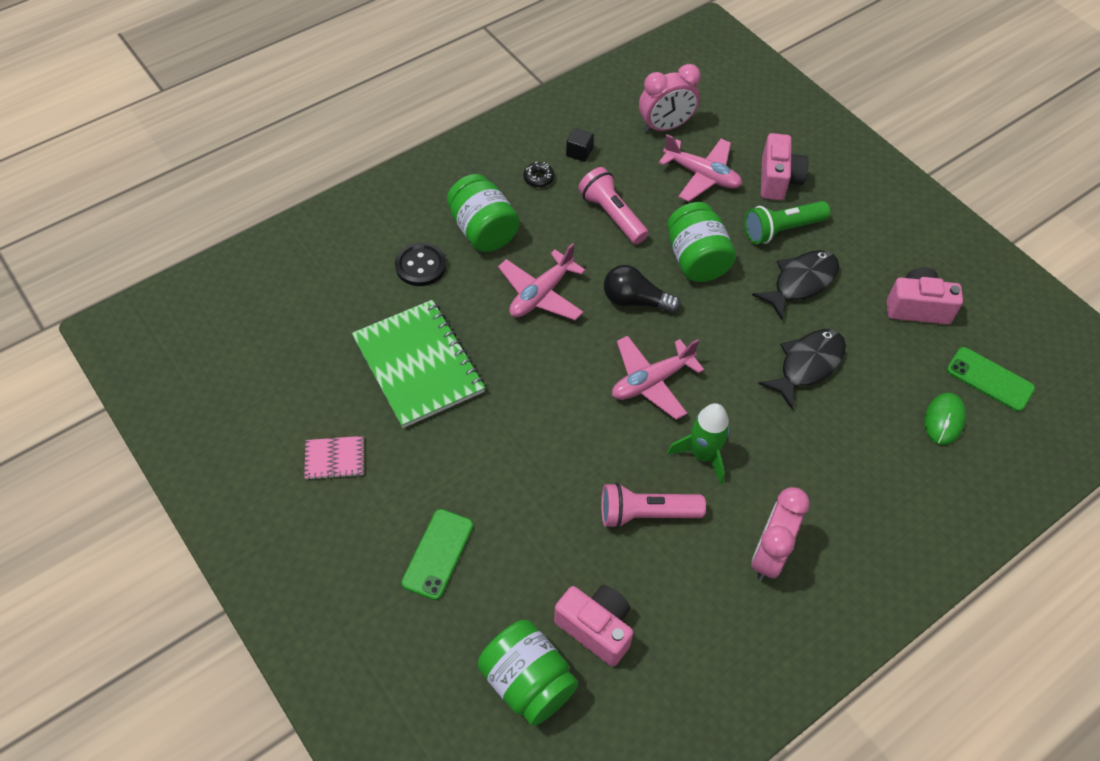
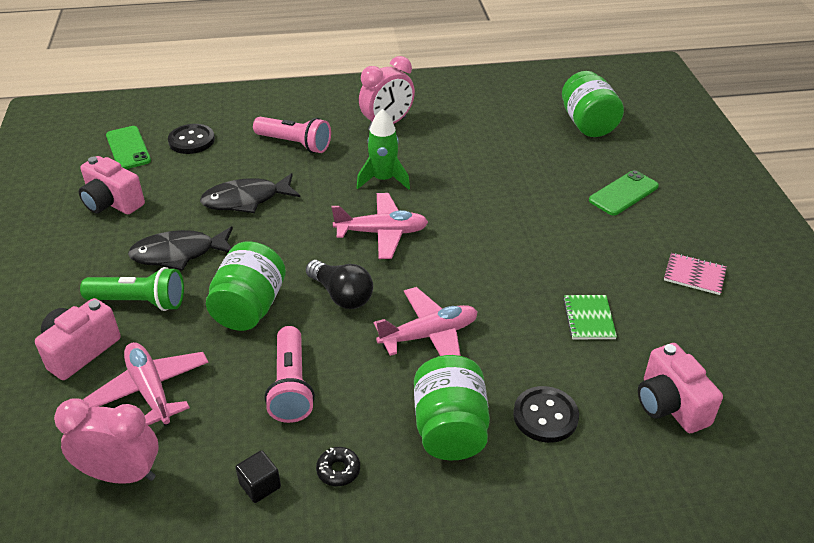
camera: 150 degrees left, 15 degrees down
(418, 365) = (589, 318): green notebook -> green notebook, size x0.45
(596, 628) = (528, 130): pink camera -> pink camera (670, 405)
(646, 514) = (453, 165): pink flashlight -> pink flashlight (295, 144)
(944, 420) = (191, 140): green mouse -> black button

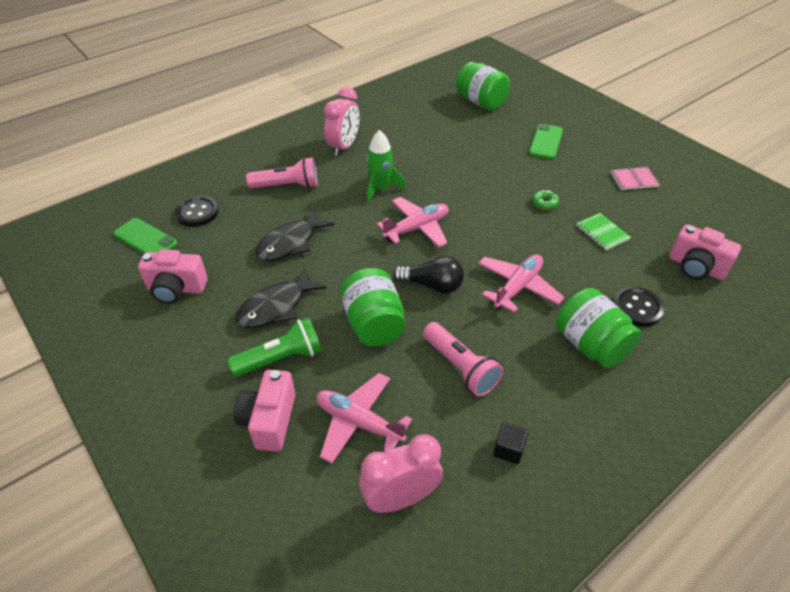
camera: 30 degrees left, 5 degrees up
(338, 470) = (549, 410): black donut -> none
(551, 260) = (544, 203): none -> green donut

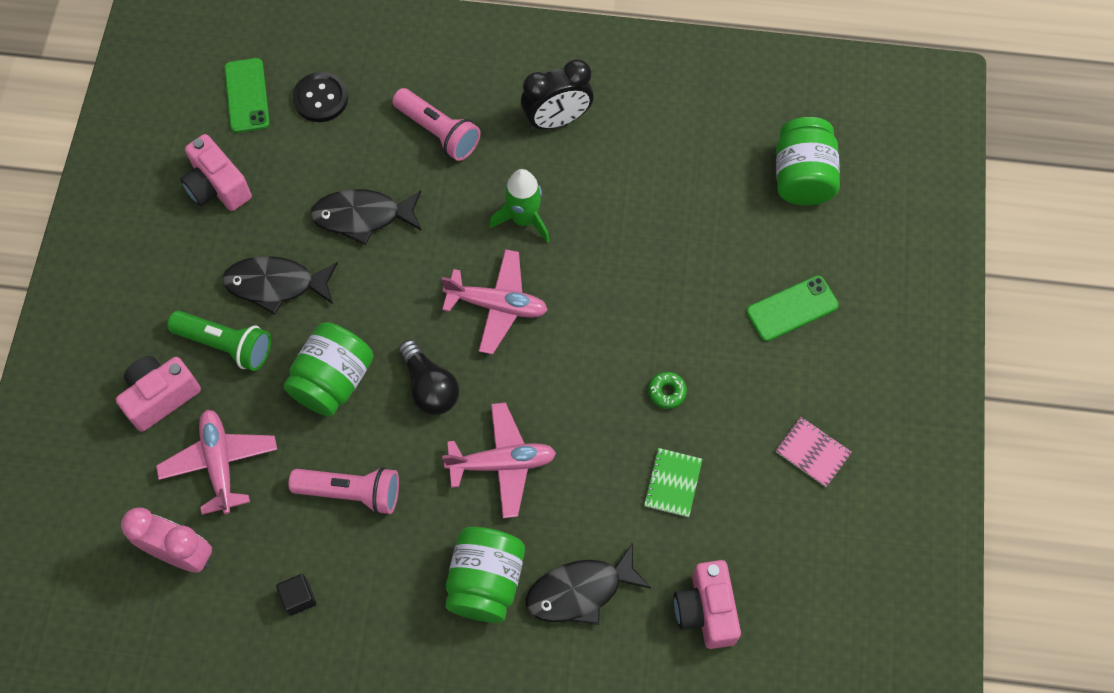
camera: 45 degrees right, 20 degrees up
(344, 147) = (557, 120): pink clock -> black clock
(460, 367) = (351, 492): pink flashlight -> pink flashlight turned 90 degrees counterclockwise
(637, 308) = (580, 591): black button -> black fish

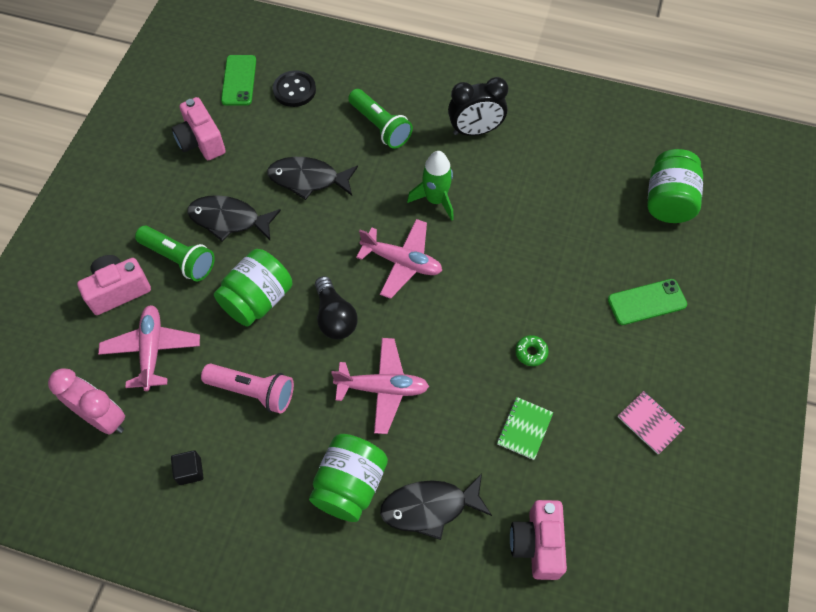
camera: 10 degrees right, 5 degrees down
(438, 132) = (380, 126): pink flashlight -> green flashlight

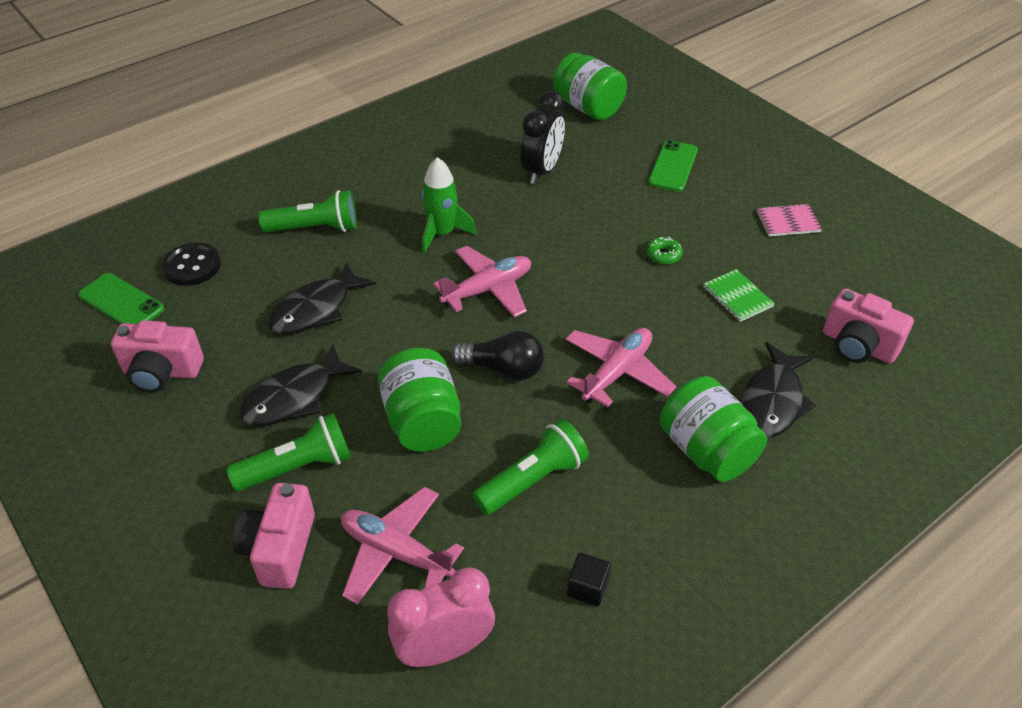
camera: 55 degrees left, 15 degrees down
(253, 391) = (533, 480): pink flashlight -> green flashlight
(475, 131) = (395, 172): black clock -> black clock (542, 171)

